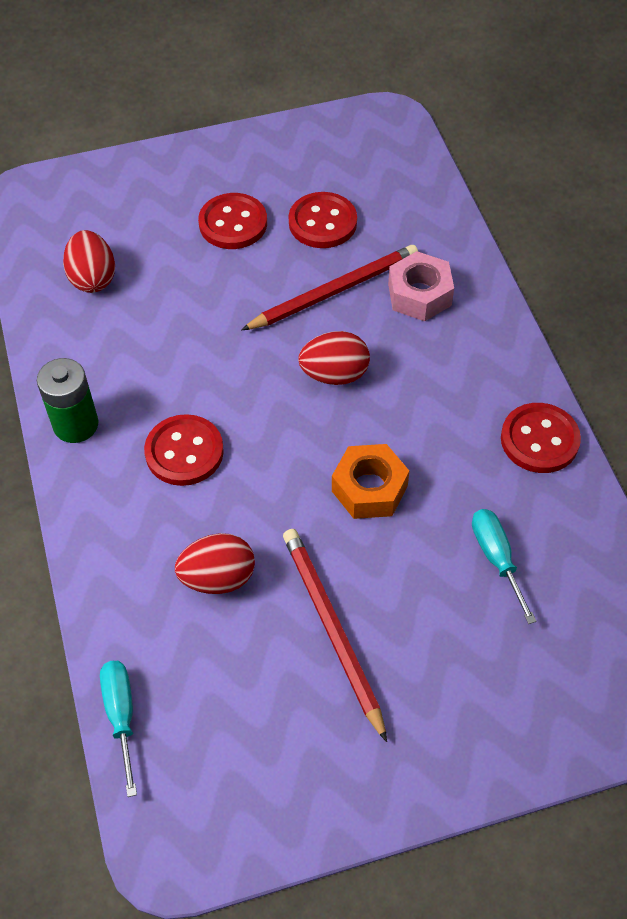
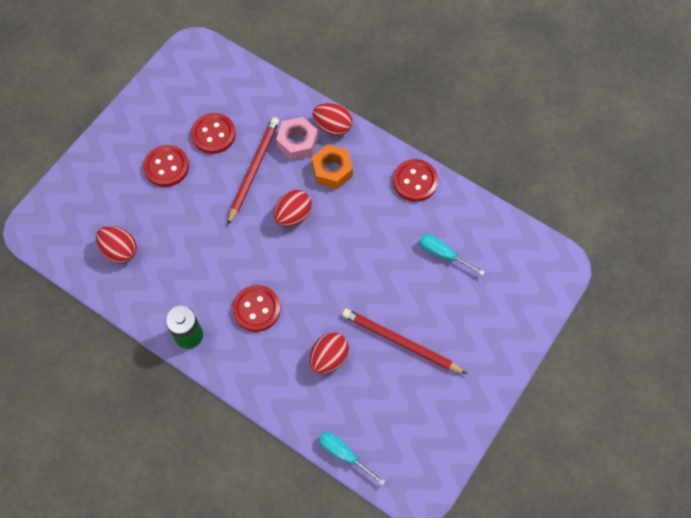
camera: 40 degrees left, 10 degrees up
(369, 488) = (359, 262): orange nut -> orange nut (332, 170)
(483, 305) = (333, 127): none -> red egg

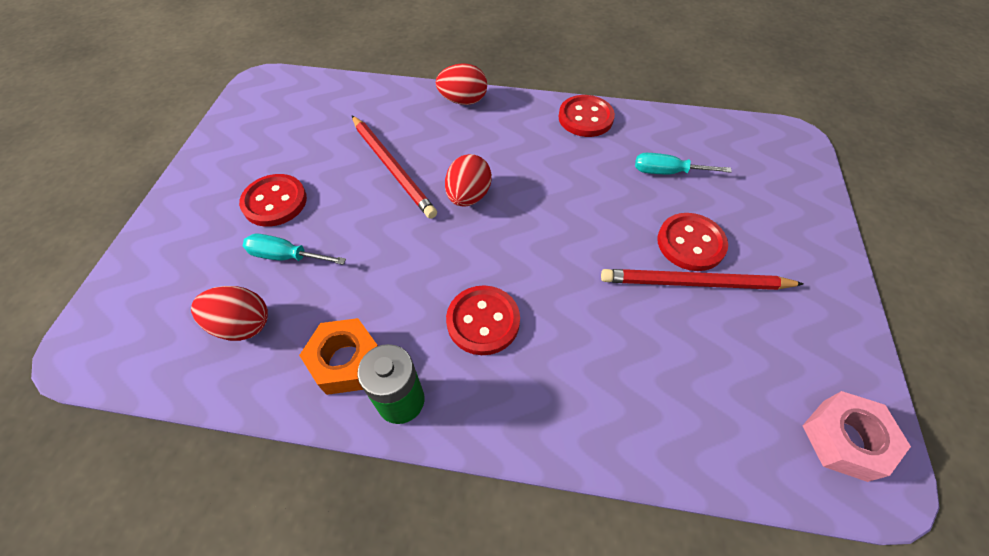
camera: 25 degrees left, 10 degrees down
(213, 134) = (323, 150): red button -> red button (690, 243)
(253, 170) = (392, 168): red pencil -> red pencil turned 150 degrees clockwise
(297, 142) = (431, 126): pink nut -> pink nut (844, 439)
(329, 358) = (620, 342): red egg -> none
(332, 170) = (487, 138): orange nut -> orange nut (346, 361)
(344, 454) = (736, 473): turquoise screwdriver -> turquoise screwdriver (286, 256)

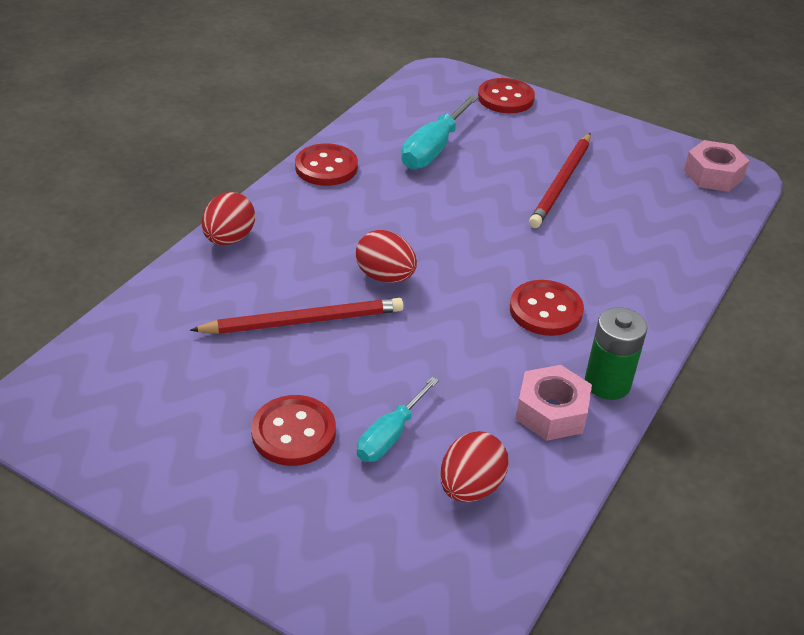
camera: 70 degrees left, 15 degrees down
(346, 361) = (551, 412): orange nut -> pink nut
(667, 172) = (433, 149): turquoise screwdriver -> turquoise screwdriver, size x1.53
(690, 243) = (520, 169): red button -> red button (505, 98)

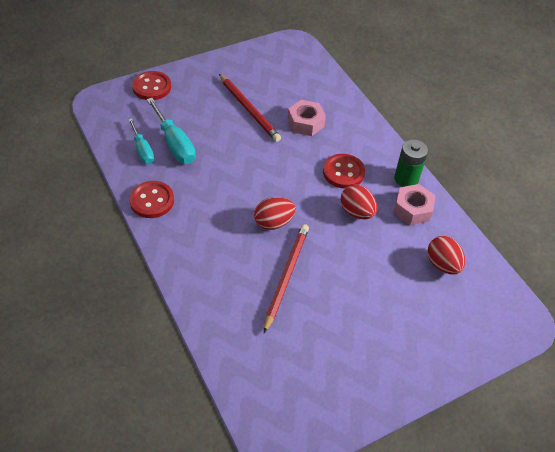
camera: 60 degrees left, 10 degrees up
(229, 239) = (187, 279): red egg -> red egg (356, 212)
(294, 433) = (369, 319): red button -> none
(390, 435) = (393, 279): turquoise screwdriver -> turquoise screwdriver (142, 150)
(713, 175) = (286, 52): pink nut -> pink nut (305, 123)

